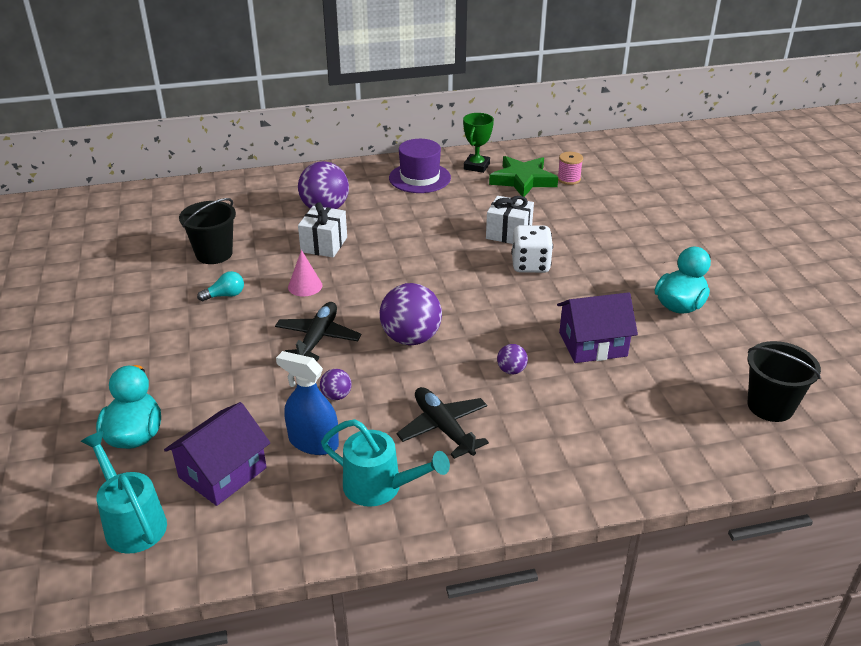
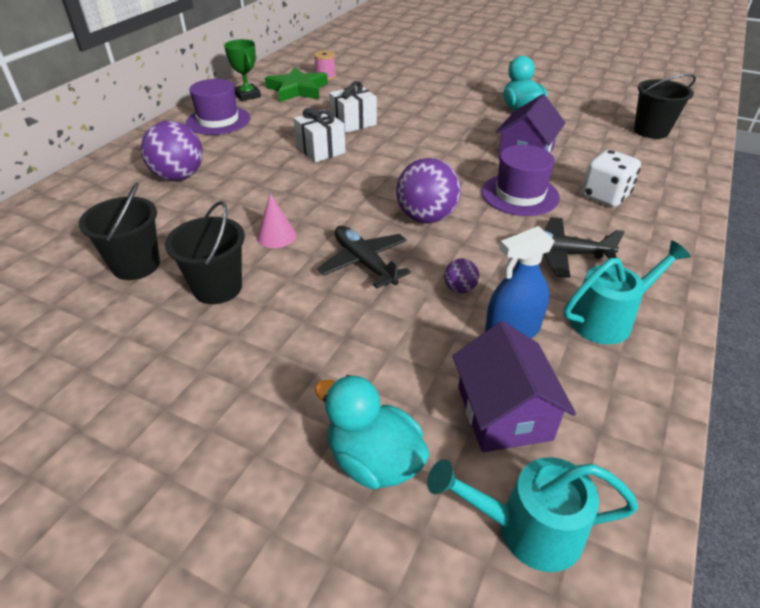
camera: 50 degrees left, 5 degrees up
(225, 295) = (217, 288): turquoise light bulb -> black bucket
(324, 244) = (231, 200): white gift -> white gift (320, 150)
(511, 370) = (520, 194): purple ball -> purple hat
(530, 265) = (404, 132): white dice -> white dice (605, 196)

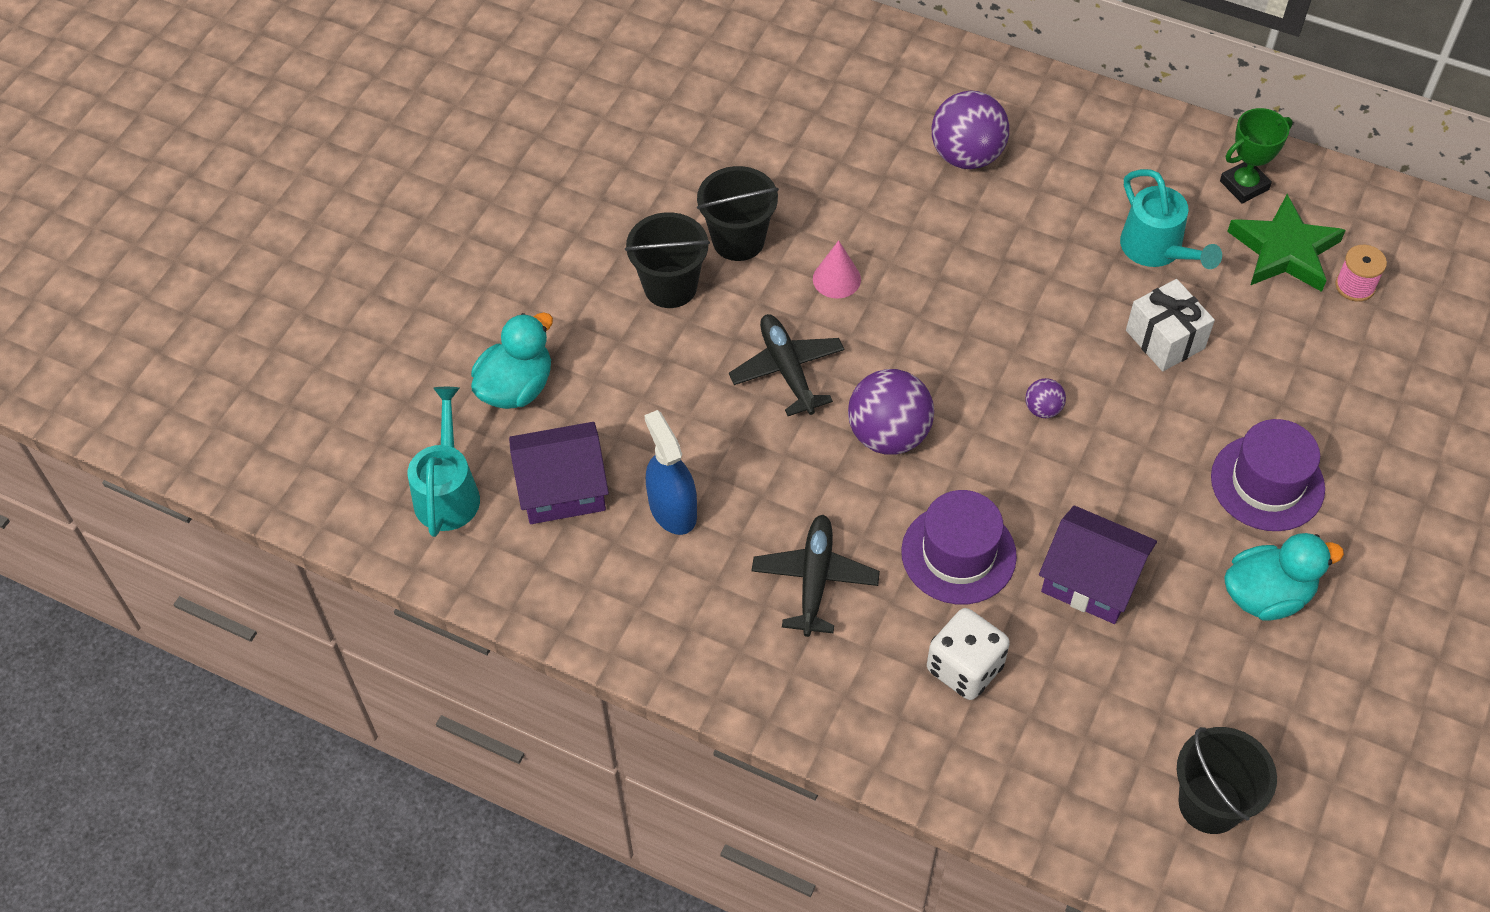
camera: 90 degrees right, 15 degrees up
(136, 265) = (775, 162): black bucket -> black bucket (670, 287)
(218, 120) = (1142, 165): purple hat -> purple hat (1267, 483)
(320, 150) = (1063, 303): white gift -> none
(364, 263) = (787, 370): black plane -> black plane turned 75 degrees counterclockwise
(459, 289) = (742, 464): purple ball -> purple ball (1043, 409)
(608, 319) = (692, 608): turquoise watering can -> turquoise watering can (1157, 251)

